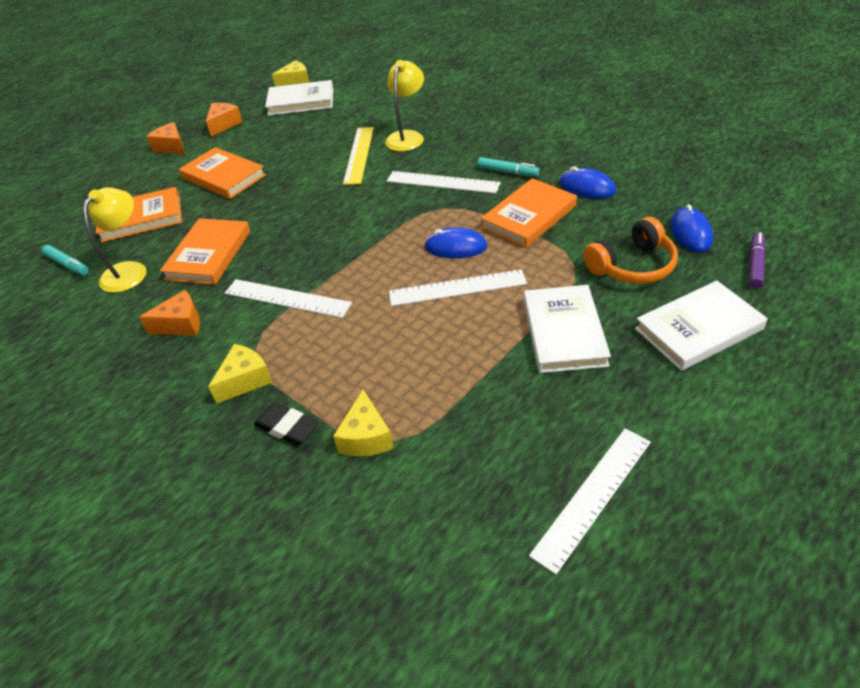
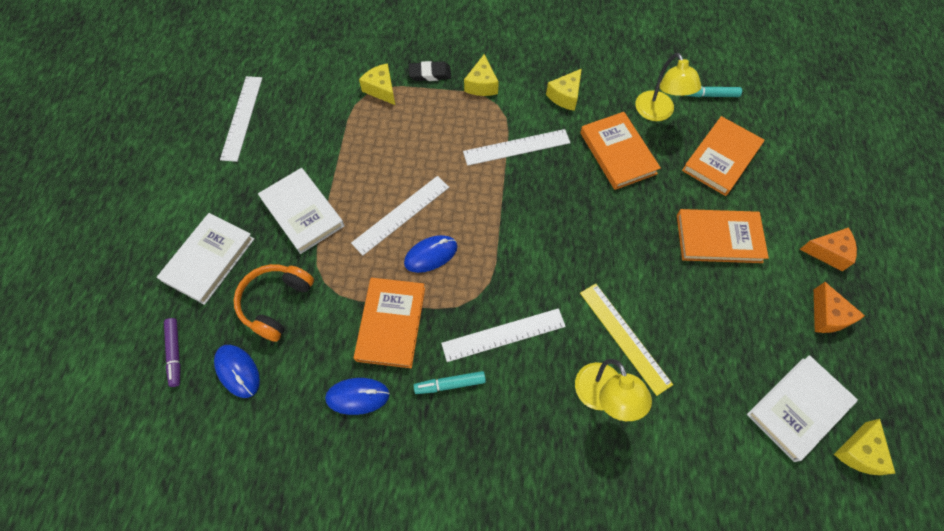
camera: 140 degrees right, 20 degrees up
(181, 324) = (565, 96): orange cheese -> yellow cheese

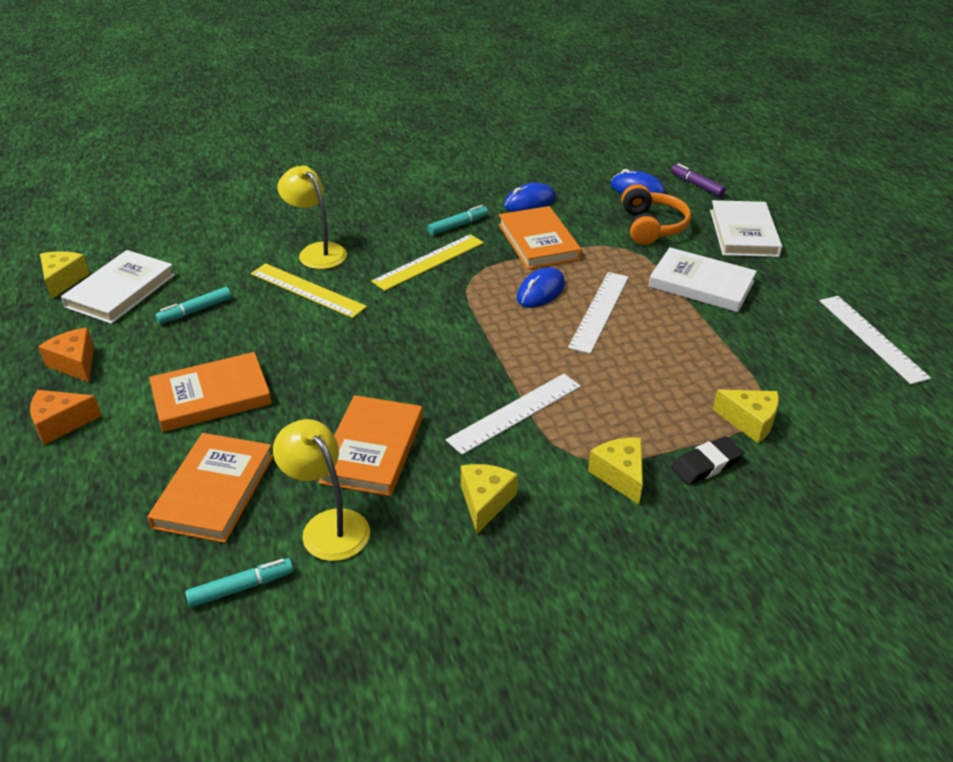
camera: 155 degrees right, 25 degrees down
(503, 335) = (429, 262): white ruler -> yellow ruler
(617, 153) = (372, 449): orange book -> orange book turned 60 degrees clockwise
(728, 347) = (195, 311): none -> turquoise marker

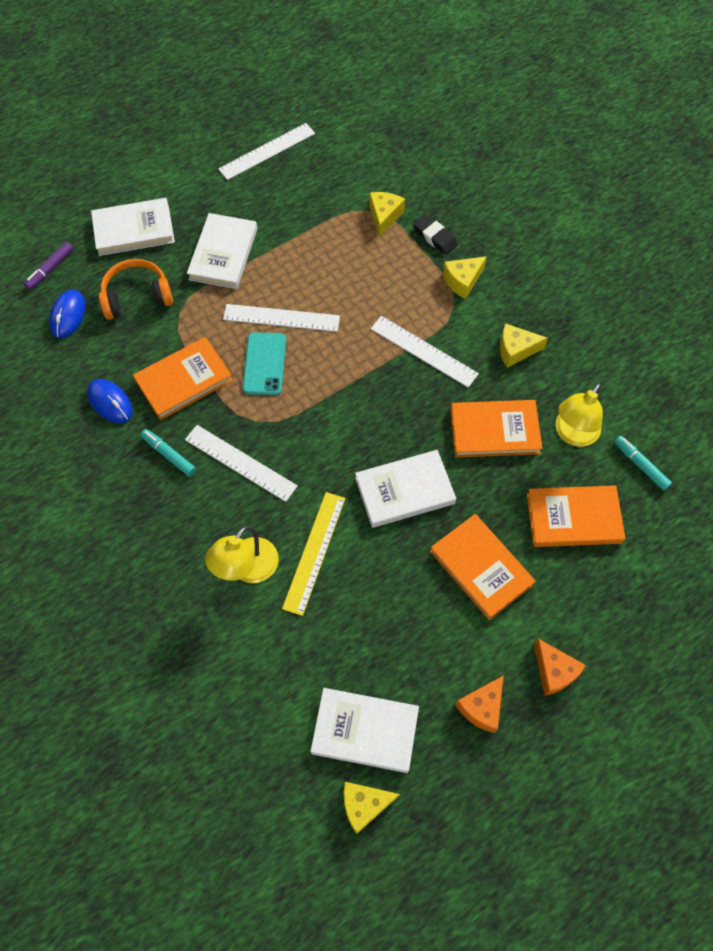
camera: 105 degrees left, 25 degrees up
(195, 311) = (375, 639): turquoise marker -> none
(336, 360) = (404, 491): none -> white book
(429, 262) = (240, 463): yellow ruler -> white ruler
(540, 291) = (264, 364): blue mouse -> turquoise phone

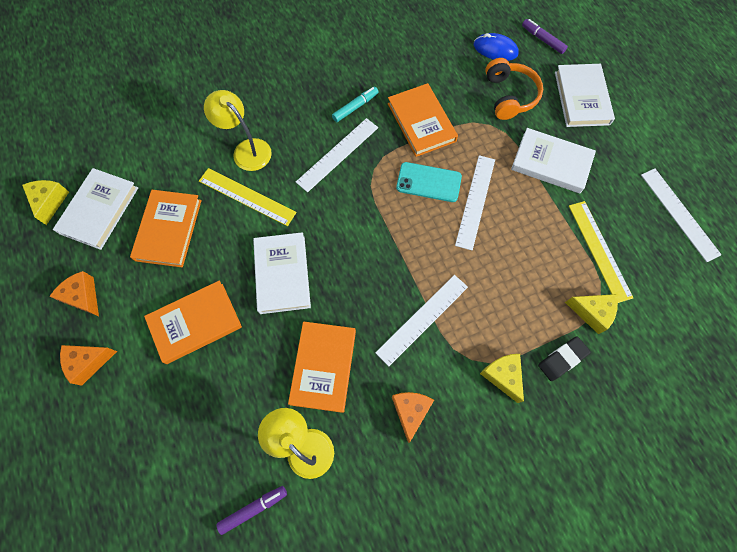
camera: 100 degrees right, 5 degrees up
(110, 402) = (409, 73): blue mouse -> none
(318, 211) = (599, 250): none -> yellow ruler
(515, 350) = (410, 411): yellow cheese -> orange cheese
(573, 518) = (216, 419): orange book -> orange book (168, 230)
(640, 465) = (253, 508): turquoise marker -> purple marker

